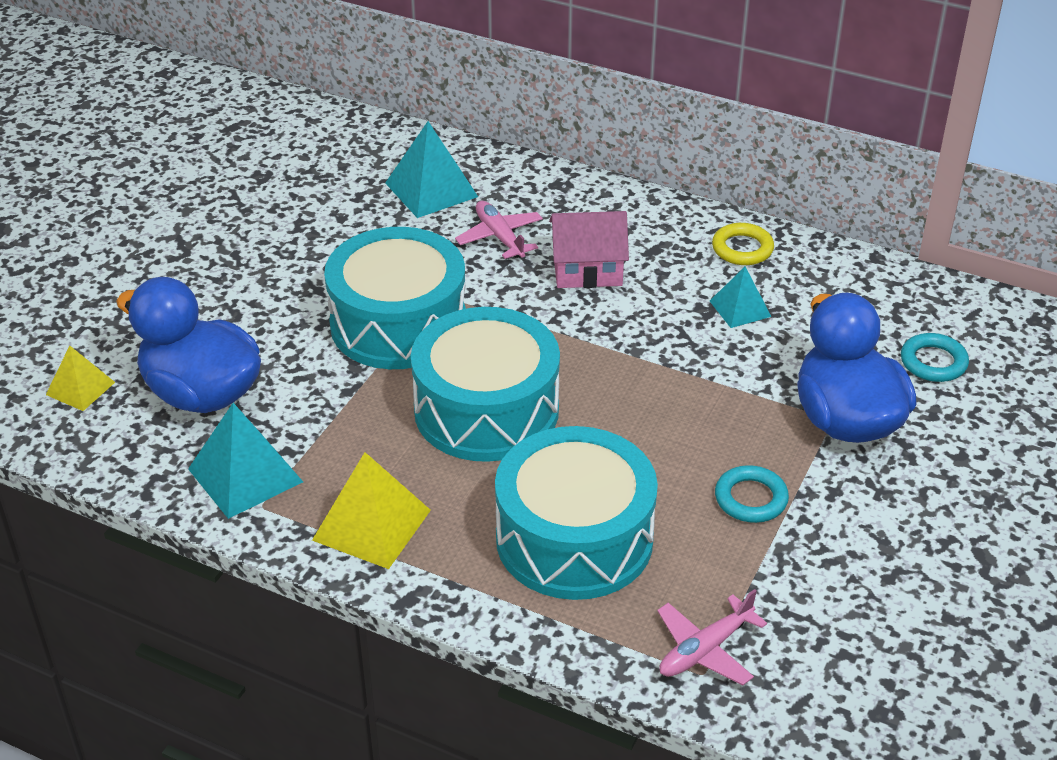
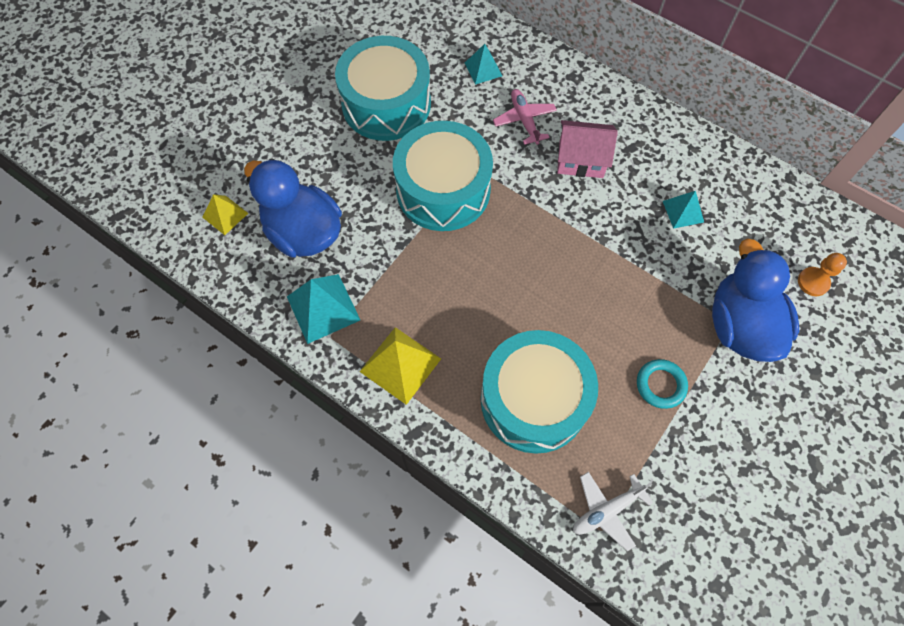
camera: 10 degrees right, 25 degrees up
(431, 189) = (483, 69): turquoise pyramid -> turquoise pyramid, size x0.61
(486, 410) = (491, 276): turquoise drum -> turquoise drum (386, 104)
(705, 650) = (606, 511): pink plane -> white plane
(742, 249) = (694, 156): yellow ring -> none
(933, 362) = (813, 282): turquoise ring -> orange pawn

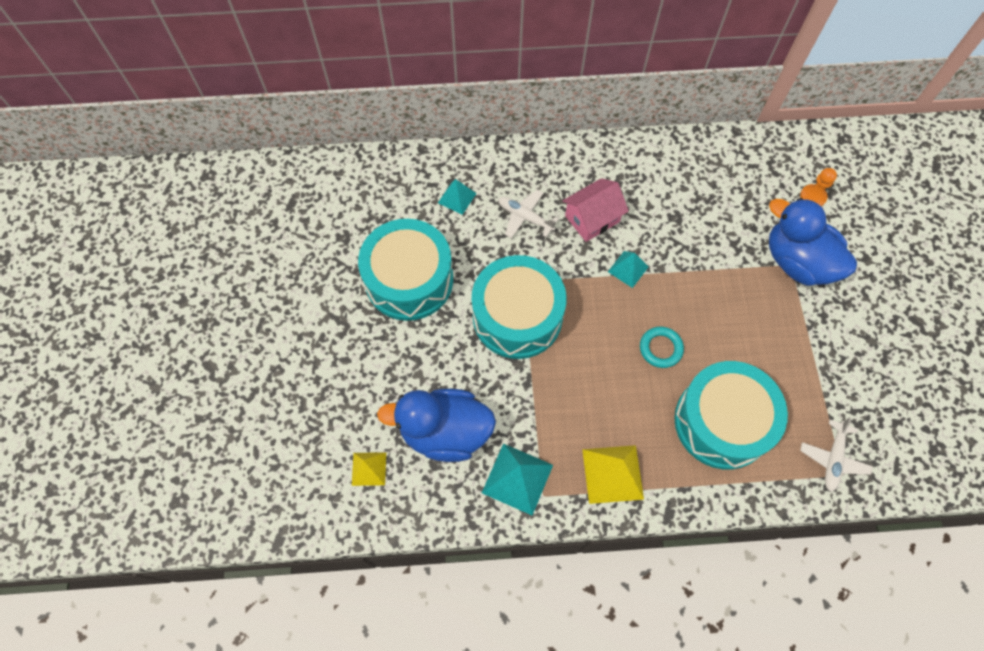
camera: 40 degrees left, 0 degrees up
(524, 120) = (525, 217): pink plane -> white plane
(660, 385) = (788, 344): turquoise ring -> turquoise ring (660, 348)
(683, 211) = (692, 207): turquoise pyramid -> turquoise pyramid (628, 269)

